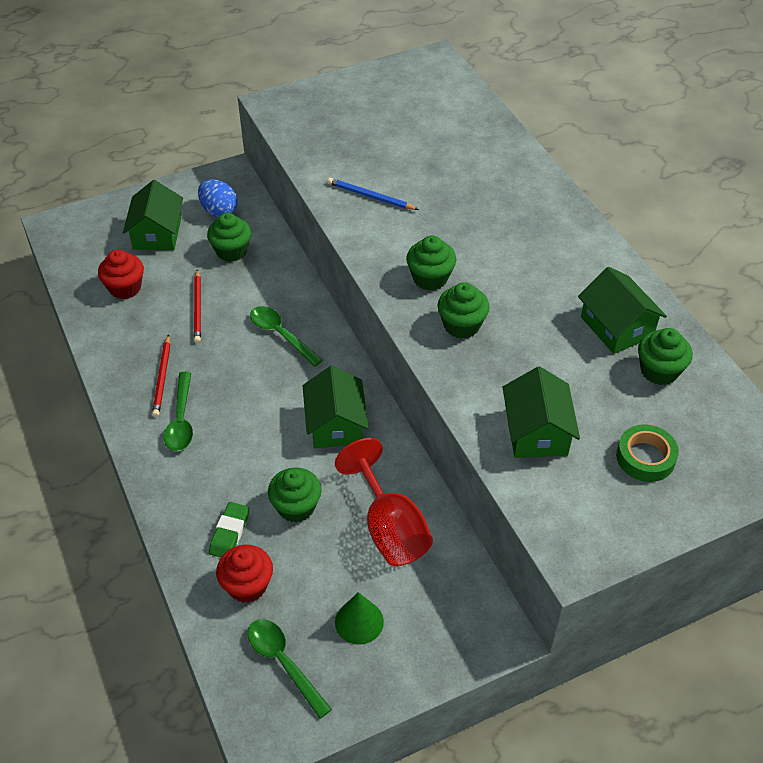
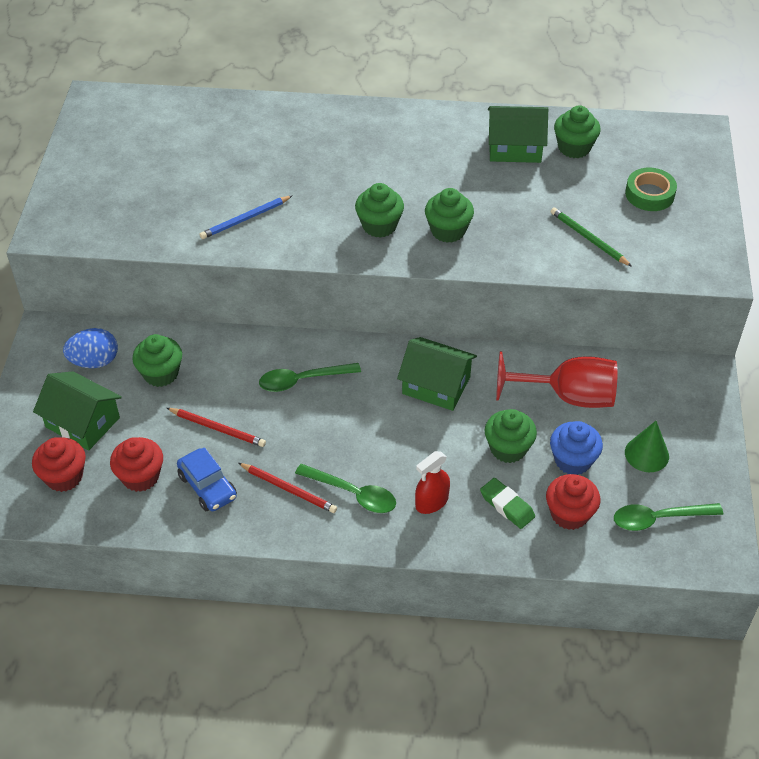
camera: 60 degrees left, 0 degrees up
(101, 249) = (64, 477): none -> red cupcake
(137, 329) = (208, 486): none -> blue car
(202, 476) = (431, 502): none -> red spray bottle
(313, 563) = (573, 460): none -> blue cupcake
(536, 432) = (588, 239): green house -> green pencil

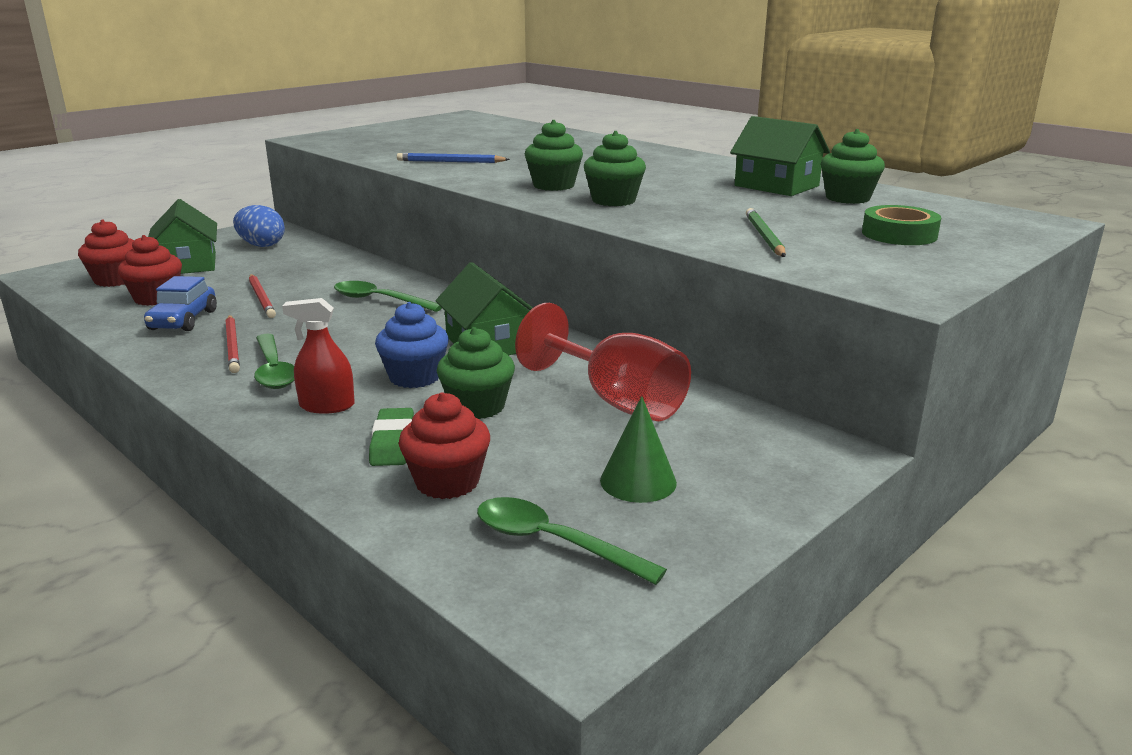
camera: 40 degrees right, 25 degrees down
(161, 373) = (288, 263): green cupcake -> none
(573, 460) = (533, 445): blue cupcake -> blue cupcake (415, 377)

